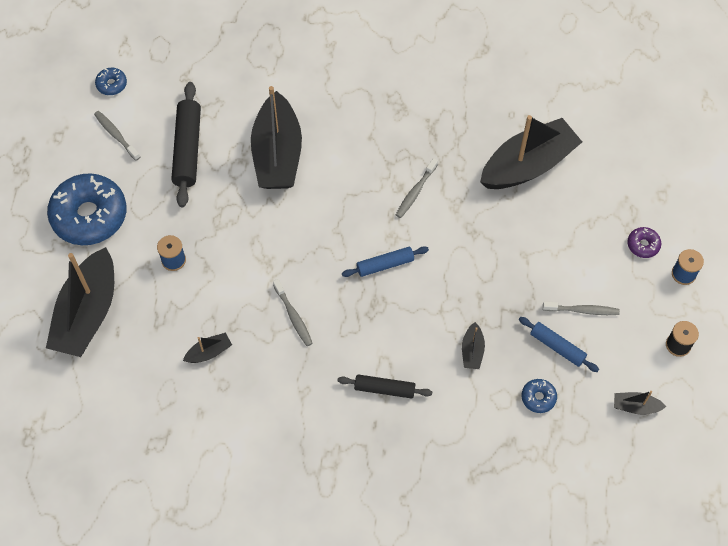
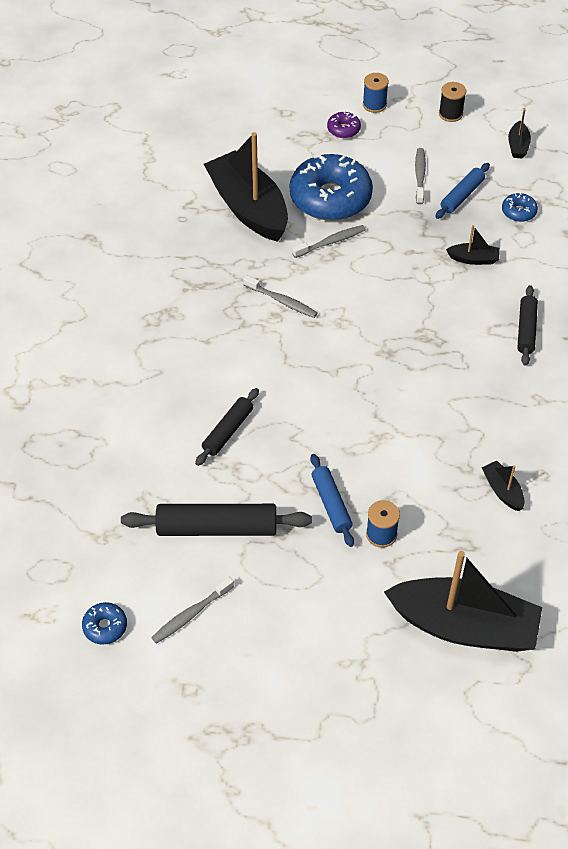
camera: 90 degrees left, 10 degrees down
(89, 215) = (319, 636): blue donut -> blue donut (330, 198)
(277, 154) = (228, 431): black boat -> black rolling pin
(293, 316) = (448, 410): grey toothbrush -> grey toothbrush (331, 242)
(385, 265) = (376, 328): blue rolling pin -> blue rolling pin (331, 504)

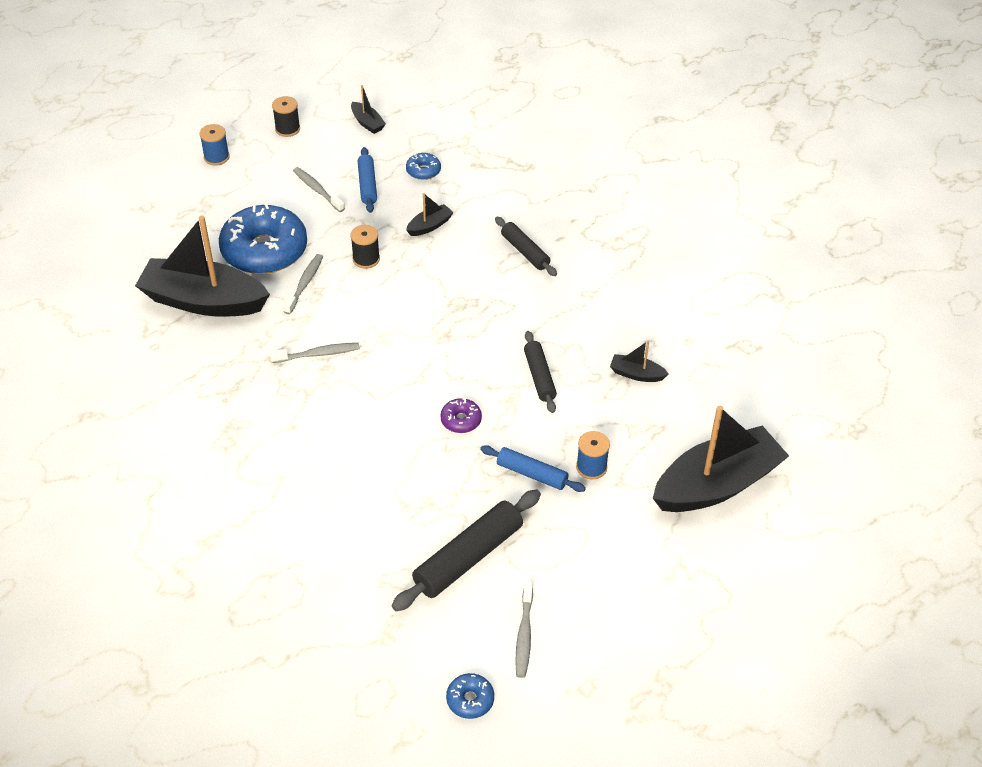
camera: 45 degrees left, 5 degrees down
(228, 431) = (391, 481): black rolling pin -> black rolling pin (539, 376)
(343, 129) = (213, 191): purple donut -> purple donut (461, 420)
(396, 253) = (366, 259): none -> black spool

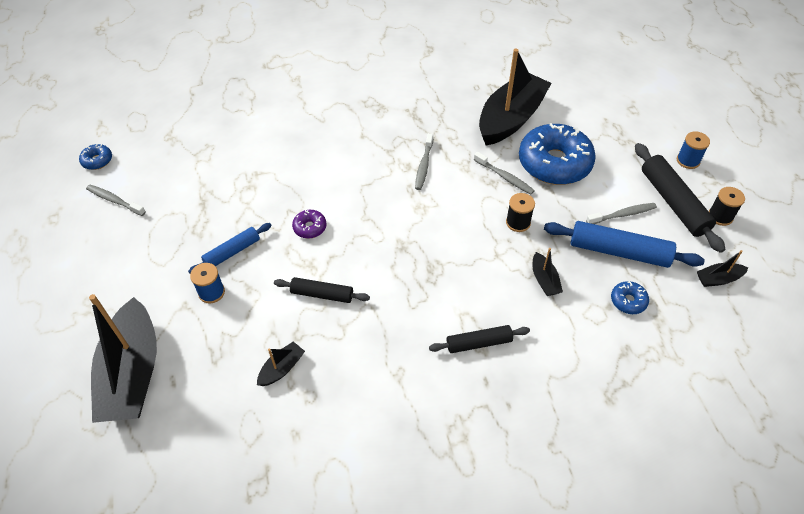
camera: 115 degrees right, 5 degrees up
(367, 185) = (619, 251): blue rolling pin -> blue rolling pin, size x1.65
(468, 557) = (192, 192): black rolling pin -> black rolling pin (673, 202)

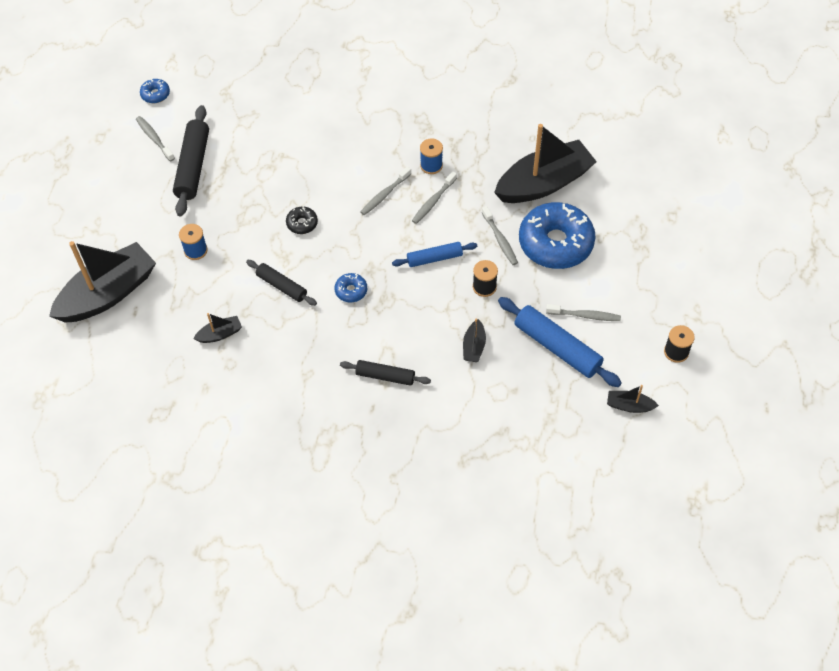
camera: 25 degrees right, 5 degrees up
(132, 374) = (108, 293): black boat -> black boat turned 150 degrees counterclockwise
(232, 252) = (228, 222): blue rolling pin -> blue rolling pin (434, 258)
(310, 227) = (302, 223): purple donut -> black donut
(375, 175) = (384, 195): none -> grey toothbrush
(628, 301) = (534, 392): blue donut -> blue donut (351, 291)
(673, 202) = (641, 322): black rolling pin -> black rolling pin (193, 166)
(688, 160) = (687, 288): blue spool -> blue spool (431, 165)

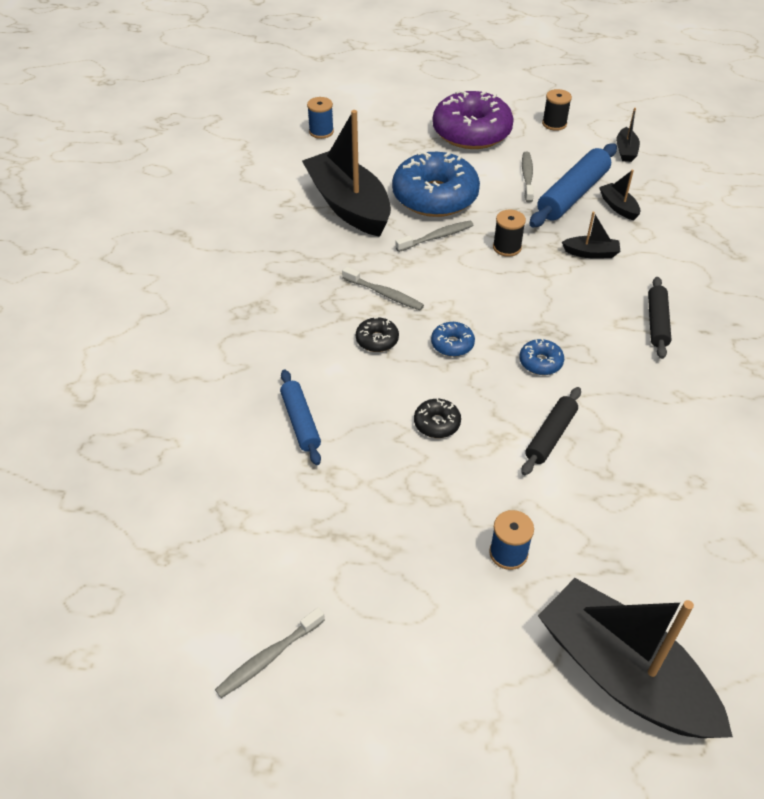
camera: 95 degrees left, 10 degrees down
(155, 94) = (156, 674): blue donut -> blue donut (452, 344)
(193, 166) = (334, 582): black rolling pin -> none
(220, 334) = (651, 500): black boat -> black boat (618, 207)
(384, 195) = (377, 340): grey toothbrush -> black donut
(431, 165) = (324, 298): blue spool -> blue spool (321, 132)
(434, 258) = (473, 289): blue rolling pin -> blue rolling pin (300, 422)
(658, 280) = (471, 132): none -> purple donut

